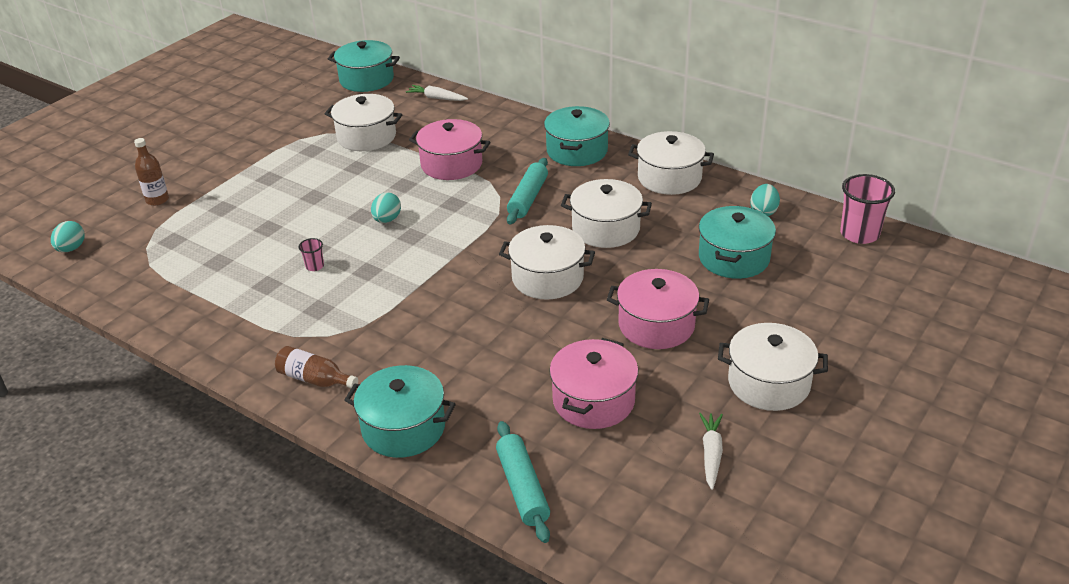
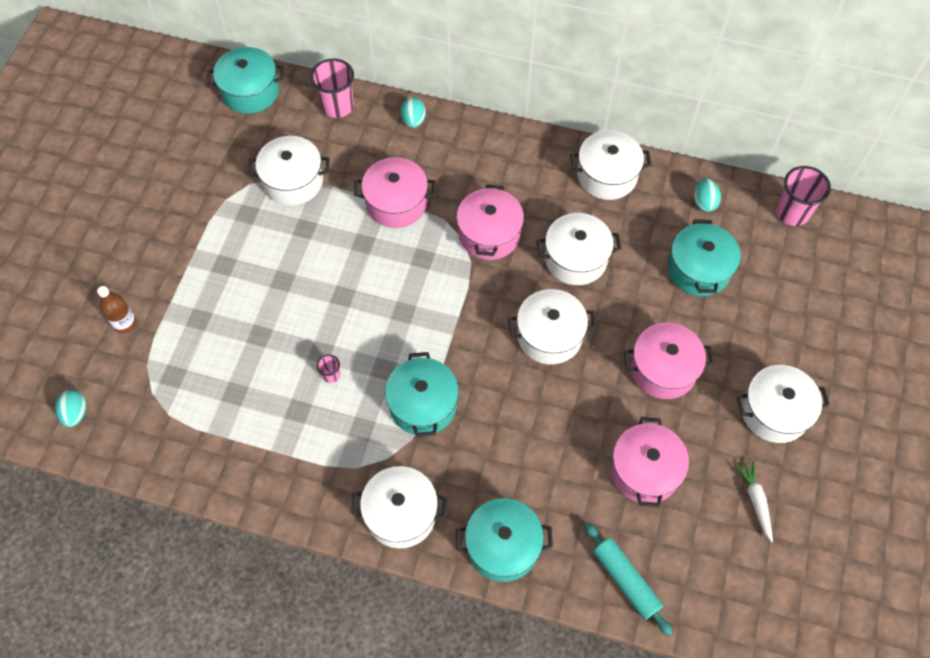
camera: 20 degrees left, 25 degrees up
(315, 379) = (401, 513): brown bottle -> white pot
(387, 220) = (370, 295): turquoise egg -> turquoise egg (413, 120)
(437, 98) = (337, 106): white carrot -> pink cup
(528, 198) = (489, 234): turquoise rolling pin -> pink pot
(577, 151) = (508, 156): turquoise pot -> turquoise pot (423, 404)

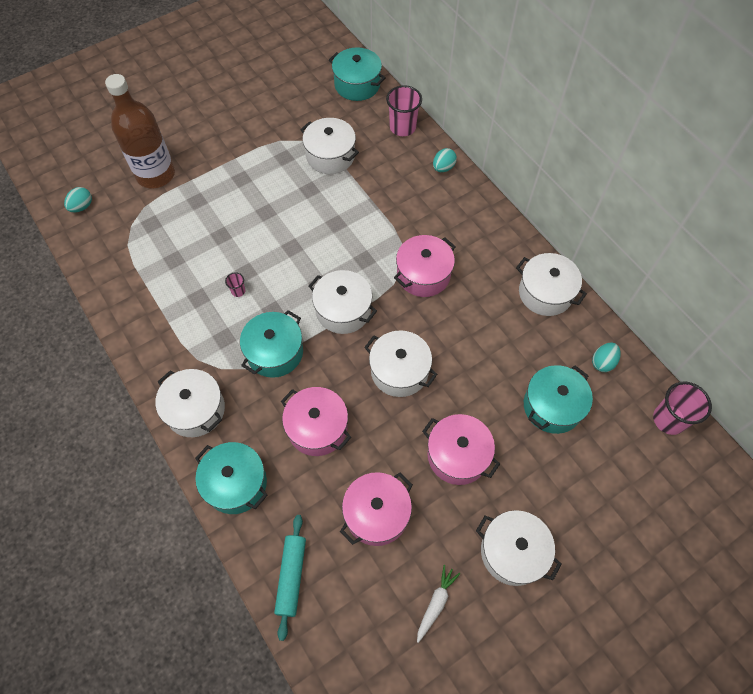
camera: 40 degrees right, 0 degrees up
(125, 323) = (155, 174): brown bottle -> brown bottle, size x2.21
(396, 203) = (381, 212): pink pot -> pink pot (317, 428)
(576, 259) = (467, 333): white pot -> white pot (343, 310)

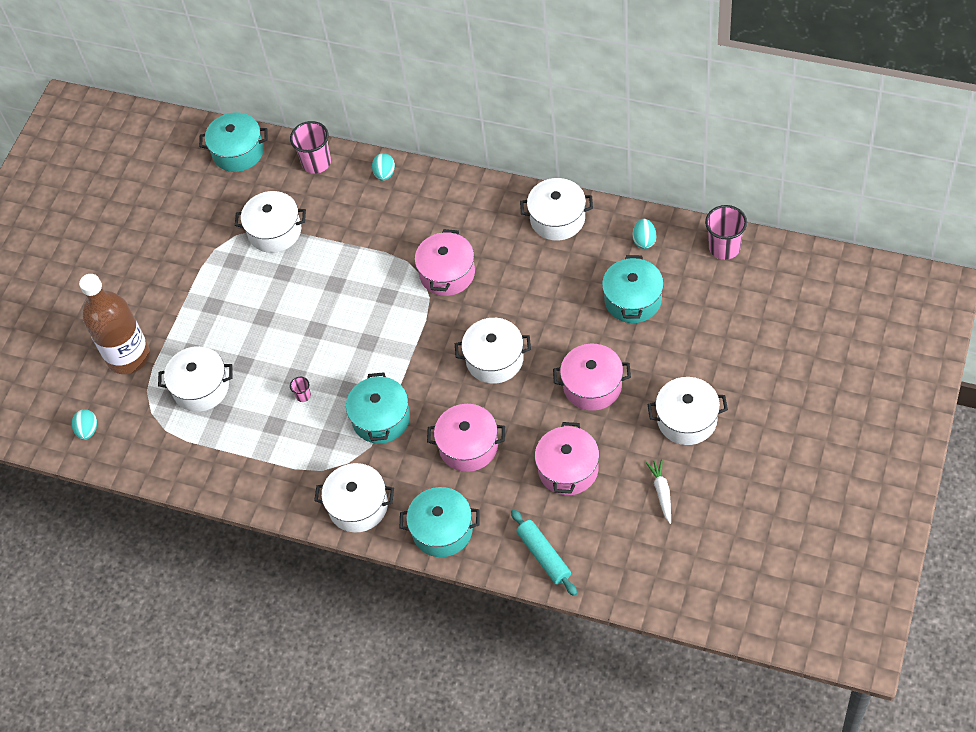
camera: 30 degrees left, 5 degrees down
(343, 310) = (407, 347): white pot -> white pot (201, 387)

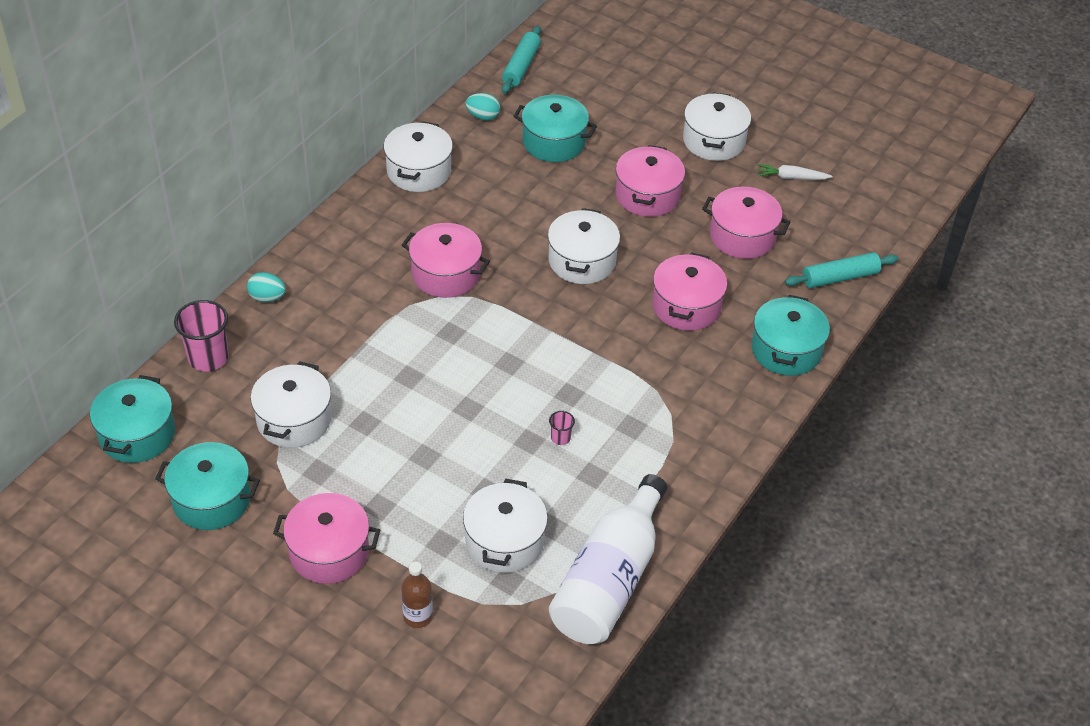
camera: 85 degrees left, 10 degrees down
(88, 430) = (520, 684): turquoise egg -> none
(128, 356) = (418, 616): brown bottle -> brown bottle, size x0.45
(168, 290) = (329, 551): none -> pink pot
(183, 460) = (609, 580): none -> white bottle
(358, 506) = (733, 416): white pot -> none
(381, 418) = (622, 372): turquoise pot -> turquoise pot (211, 499)
(724, 247) = (521, 66): pink cup -> turquoise rolling pin

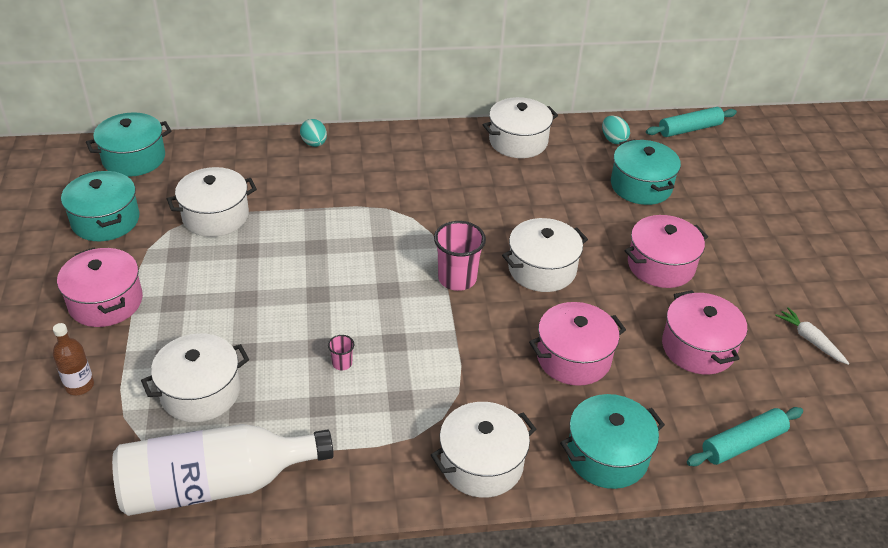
camera: 50 degrees right, 5 degrees down
(208, 358) = (232, 149): pink cup -> pink cup (457, 279)
(446, 274) = (437, 208): pink pot -> none
(714, 141) = (776, 269): white pot -> white pot (481, 463)
(840, 277) = (743, 443): turquoise rolling pin -> turquoise rolling pin turned 60 degrees counterclockwise

